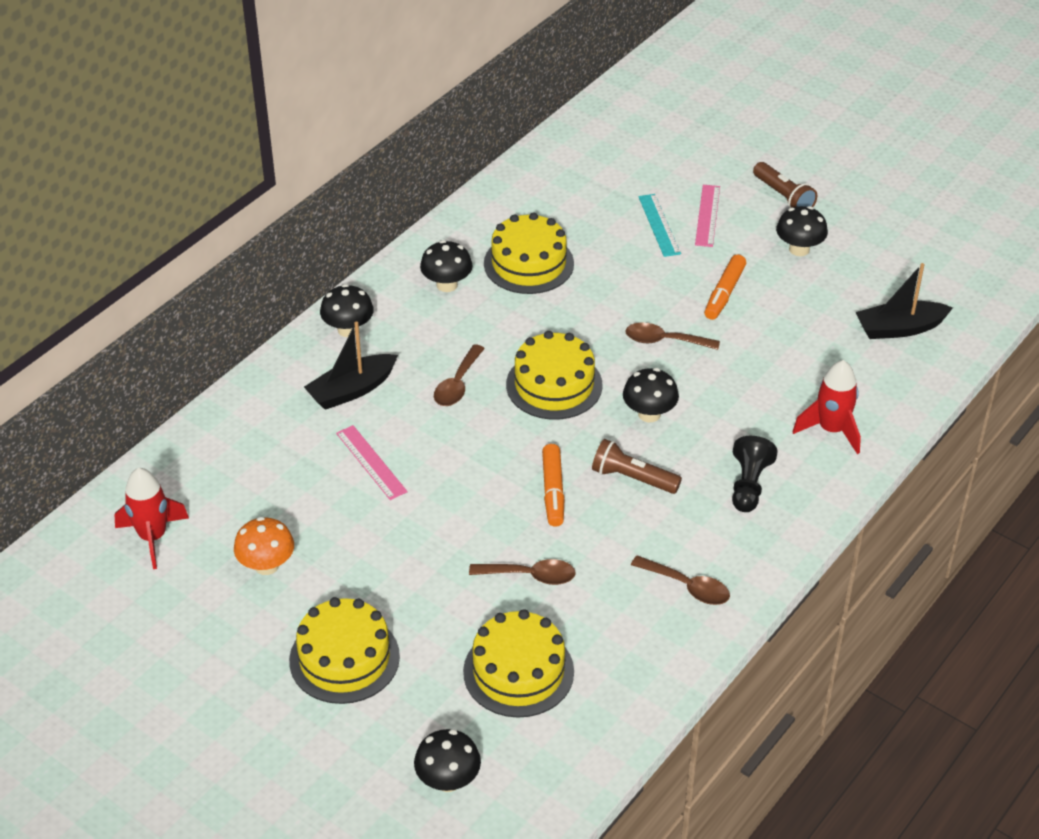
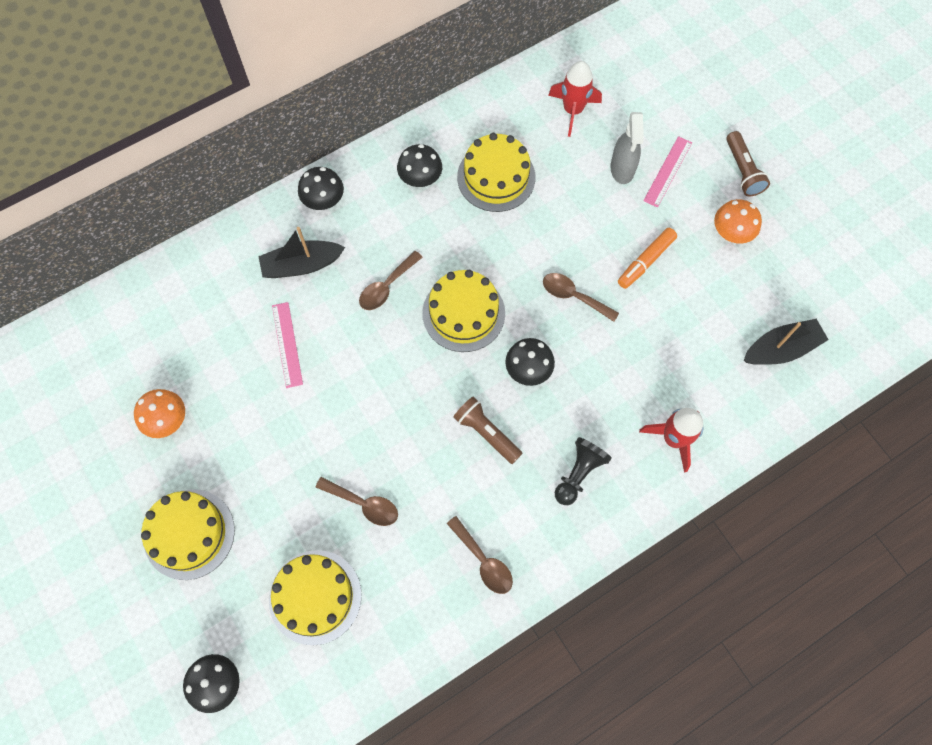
camera: 20 degrees right, 25 degrees up
(153, 537) = (95, 362): red rocket -> red rocket (573, 110)
(553, 491) = (417, 424): orange marker -> none
(659, 225) = (622, 169): turquoise ruler -> grey spray bottle
(799, 249) = (731, 233): black mushroom -> orange mushroom
(899, 328) = (781, 349): black boat -> black boat turned 150 degrees clockwise

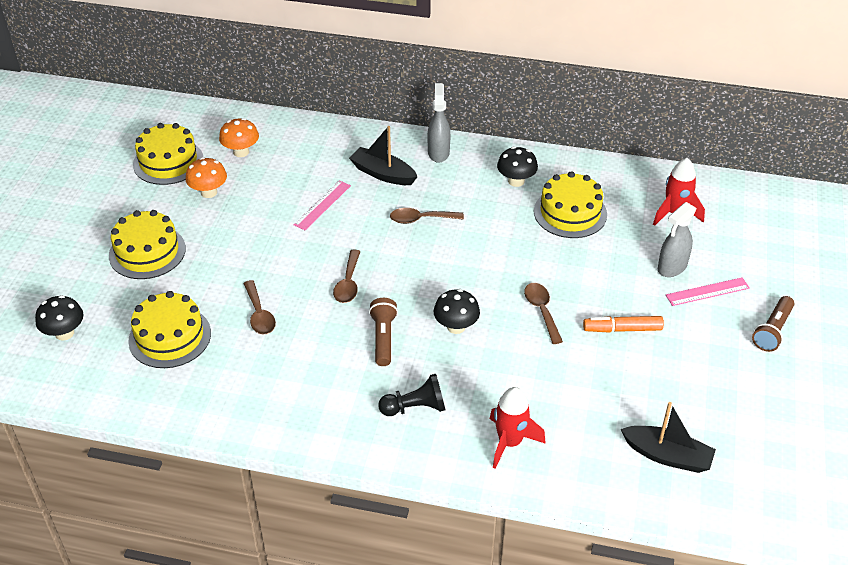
camera: 45 degrees right, 25 degrees down
(324, 201) = (438, 153): black mushroom -> grey spray bottle
(463, 313) = (452, 266): yellow cake -> yellow cake (168, 162)
(483, 560) = (290, 402): brown spoon -> brown spoon (348, 283)
(731, 233) = (714, 360): orange mushroom -> orange mushroom (241, 152)

